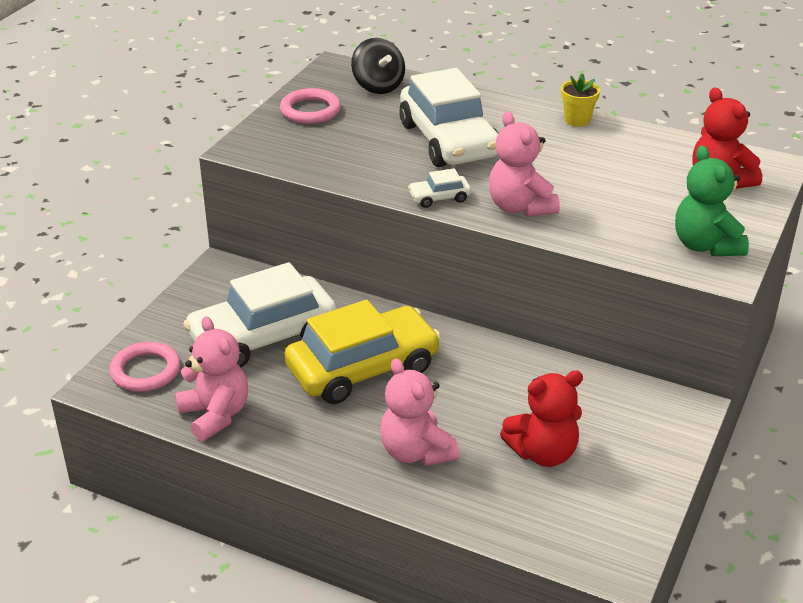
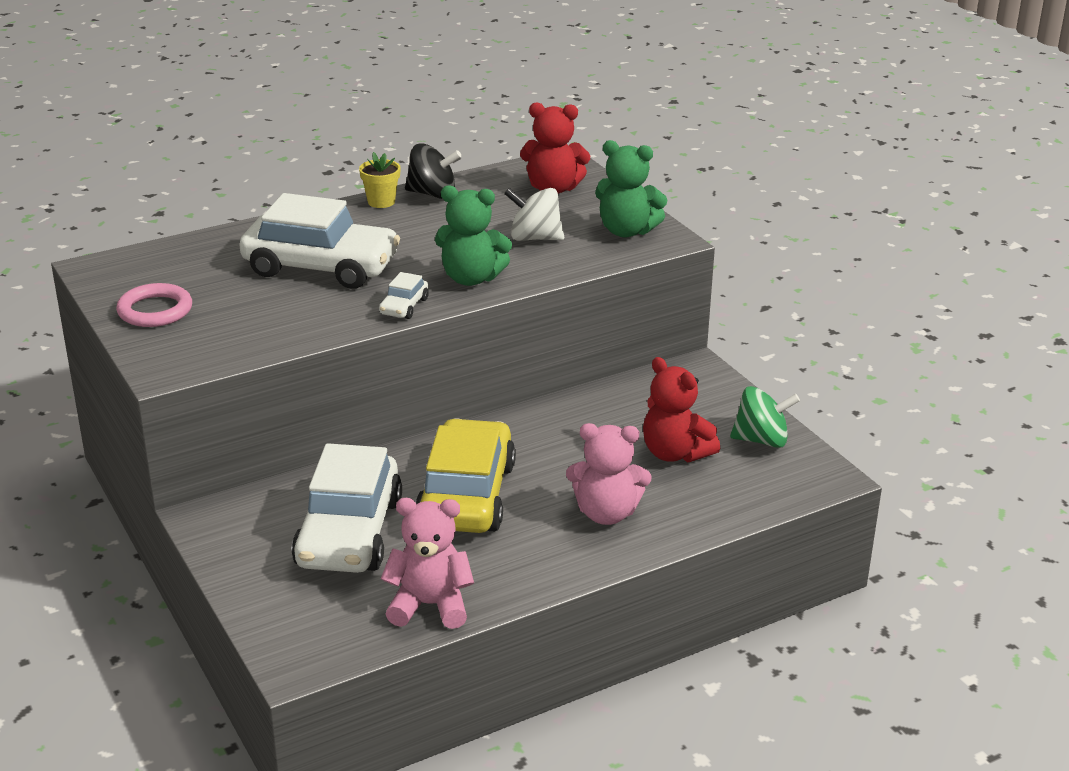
camera: 55 degrees left, 5 degrees down
(145, 371) = (309, 625): pink ring -> none
(378, 86) = (171, 262): black spinning top -> black spinning top (432, 194)
(520, 207) = (471, 278): pink teddy bear -> green teddy bear
(543, 453) = (675, 453): red teddy bear -> red teddy bear turned 120 degrees clockwise
(624, 207) = (534, 238): none -> white spinning top
(625, 497) = (761, 440): none -> green spinning top

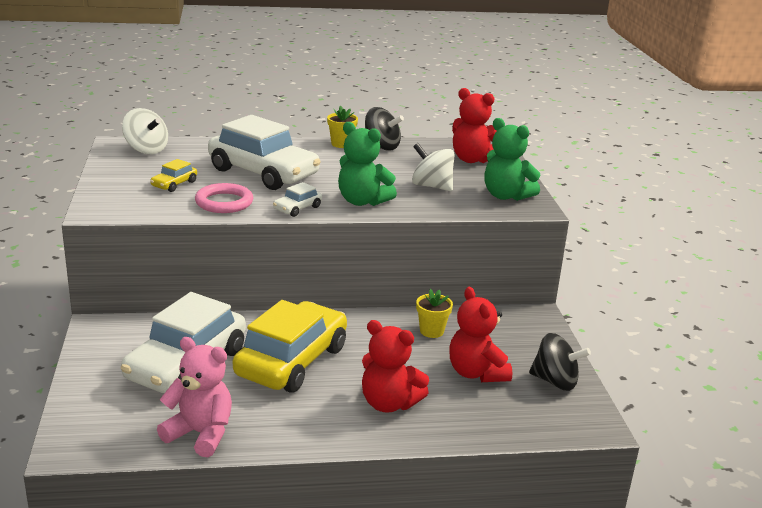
camera: 20 degrees right, 5 degrees down
(141, 268) = (146, 150): none -> white spinning top
(155, 310) = (129, 175): pink ring -> pink ring (224, 202)
(225, 310) = (174, 184): none -> yellow car
(595, 417) = (431, 331): none -> yellow flower pot
(606, 513) = (389, 403): pink teddy bear -> red teddy bear
(761, 440) = (555, 381): green spinning top -> black spinning top

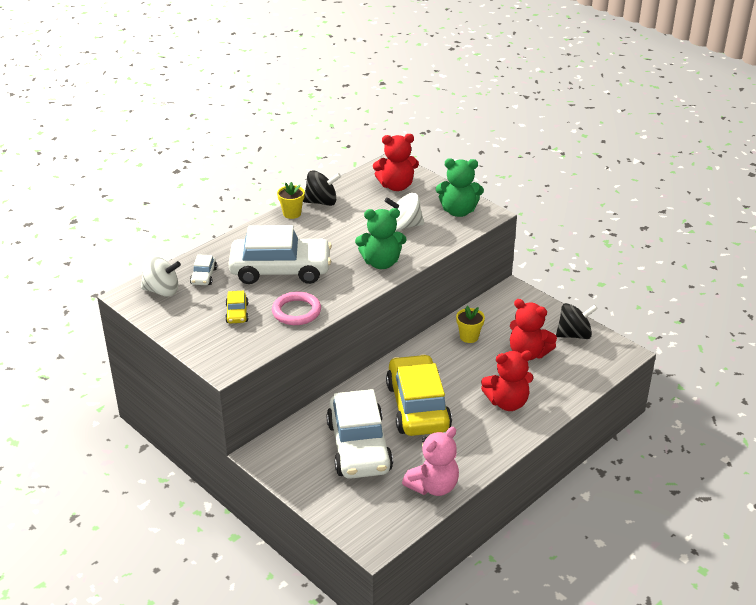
camera: 35 degrees left, 10 degrees up
(200, 434) = (433, 486): pink teddy bear -> pink teddy bear turned 150 degrees clockwise
(297, 208) = (350, 291): white car -> white car (204, 276)

